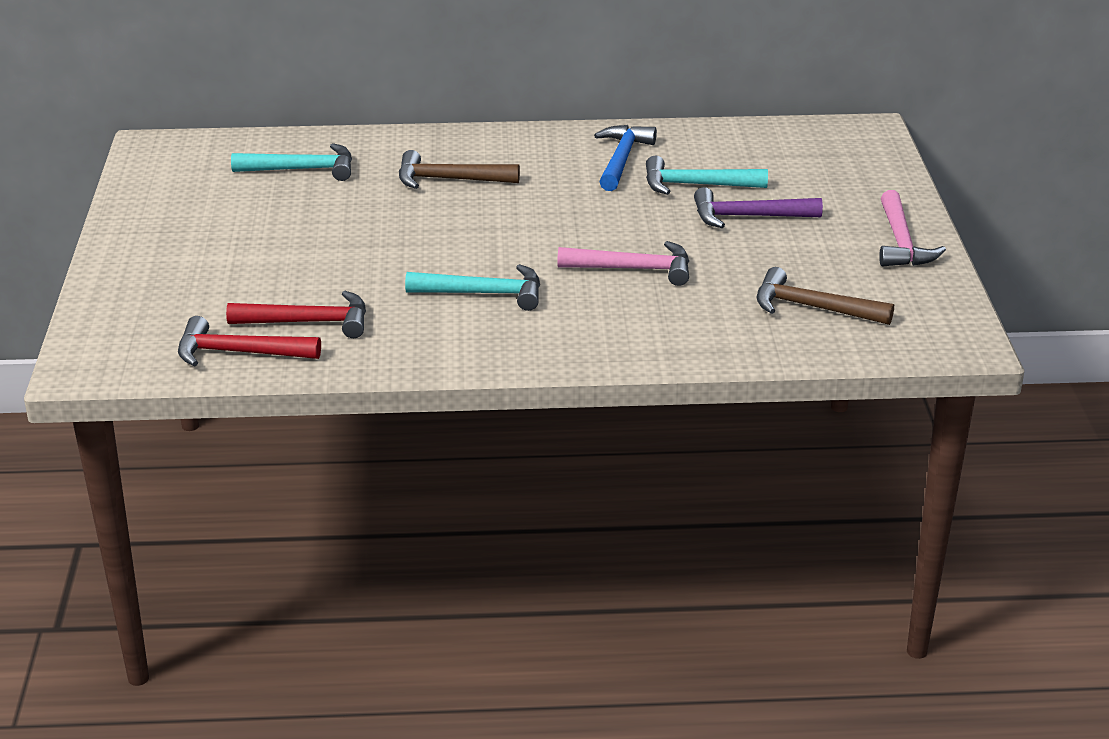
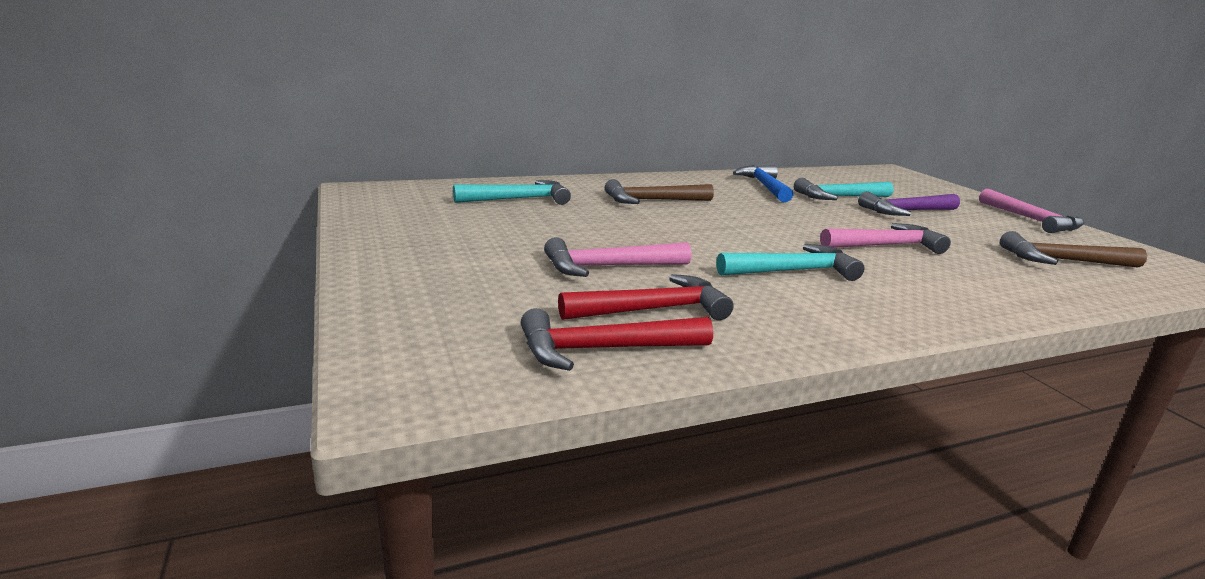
camera: 20 degrees left, 10 degrees down
(313, 273) = (608, 267): none -> pink hammer

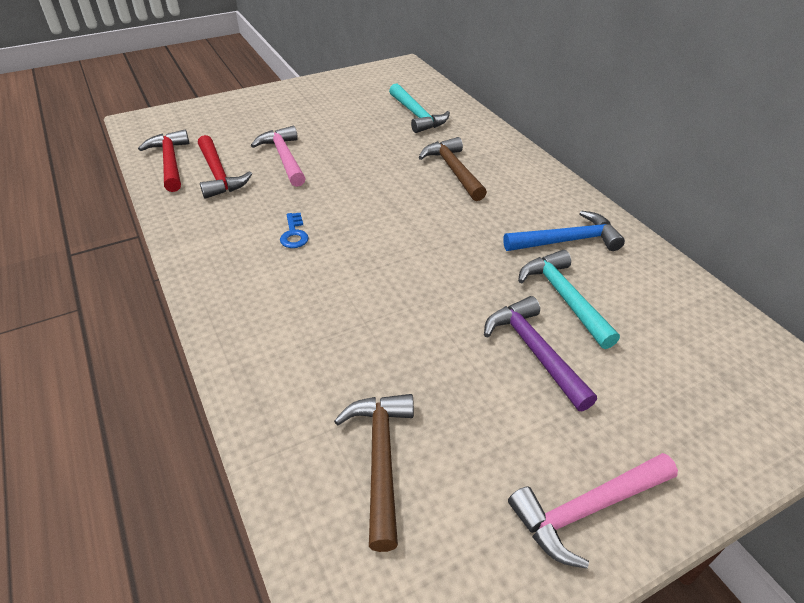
camera: 85 degrees right, 20 degrees up
(793, 271) = (294, 234): turquoise hammer -> blue key
(886, 245) = (380, 302): pink hammer -> none

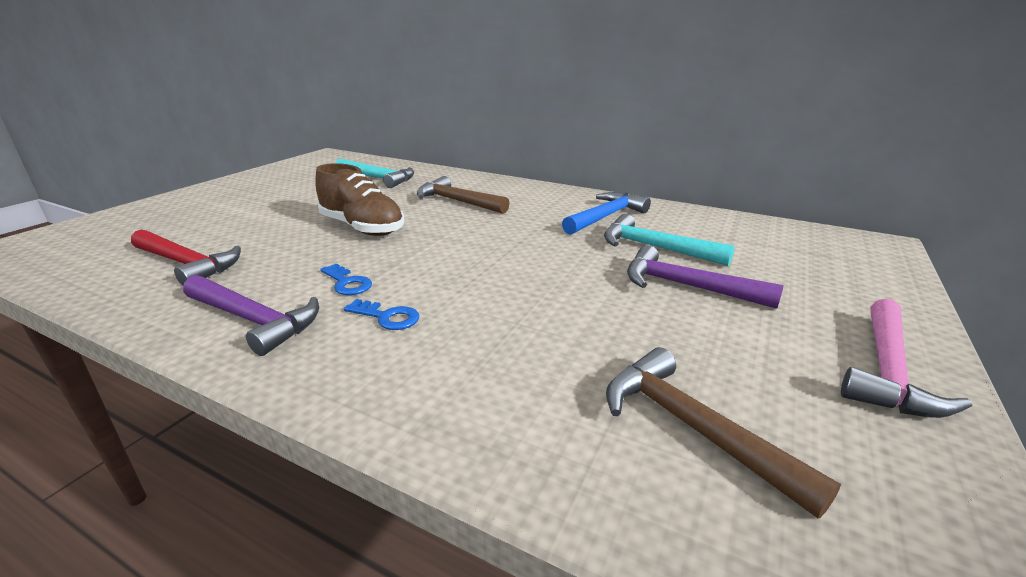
camera: 35 degrees left, 15 degrees down
(170, 162) = (96, 271): red hammer -> none
(219, 244) = (254, 320): none -> purple hammer
(284, 158) = (265, 232): pink hammer -> none
(291, 277) = (387, 317): none -> blue key
(351, 177) = (362, 228): none -> brown shoe

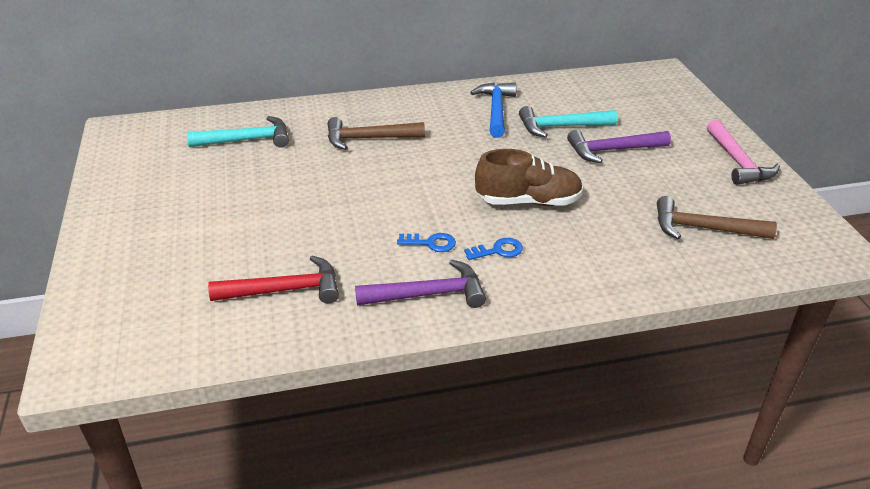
camera: 40 degrees left, 10 degrees up
(362, 228) = (347, 197): brown shoe -> brown shoe (528, 201)

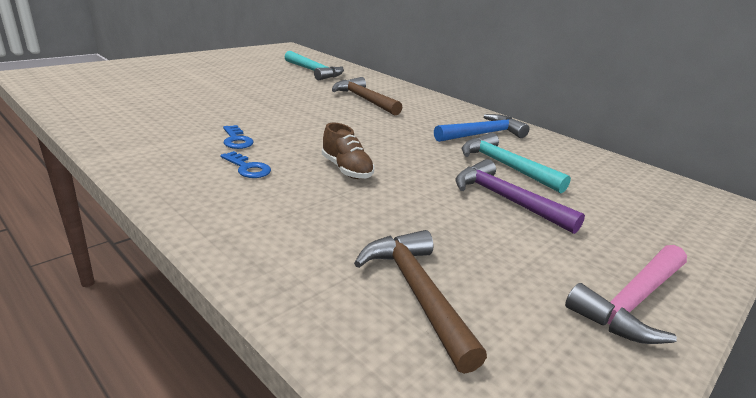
camera: 55 degrees right, 10 degrees down
(285, 290) = (138, 105): red hammer -> none
(428, 294) = (157, 150): purple hammer -> none
(528, 201) = (346, 170): brown shoe -> brown shoe, size x0.63

